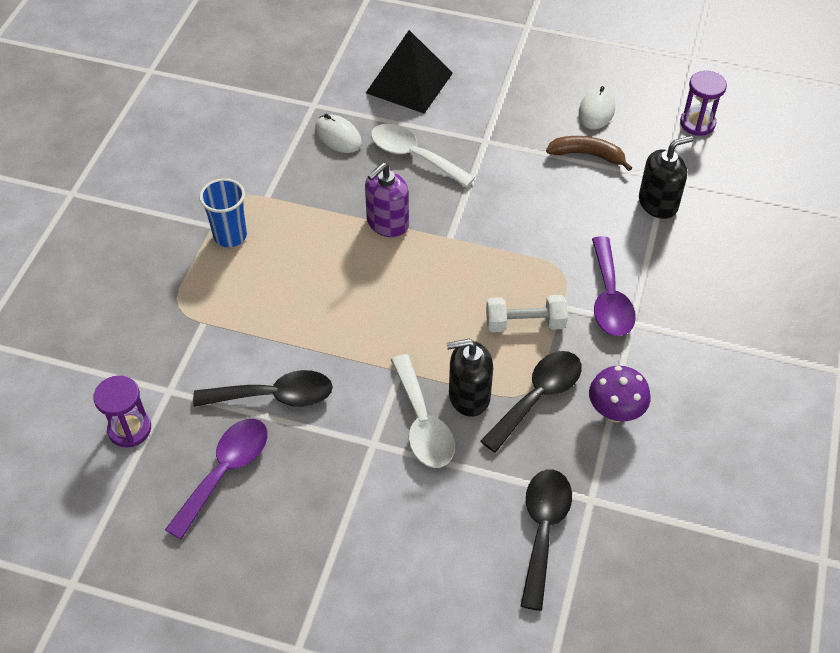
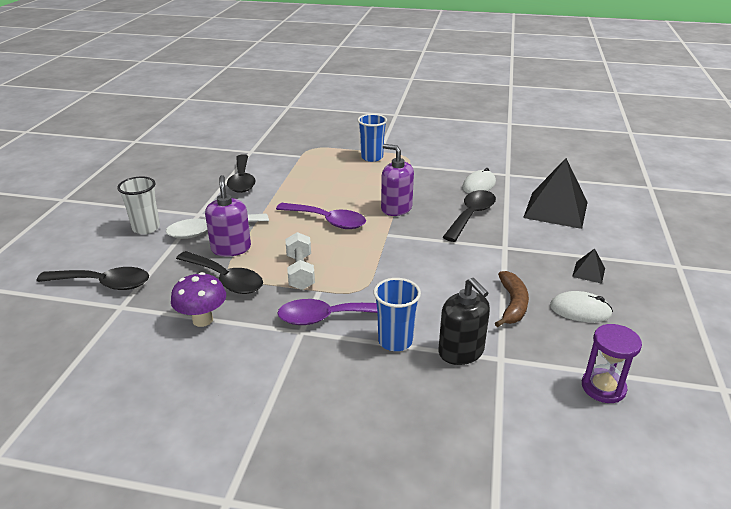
camera: 85 degrees right, 20 degrees down
(129, 429) = (226, 144): purple hourglass -> none
(225, 471) = (190, 171): purple spoon -> purple spoon (327, 221)
(406, 505) = (146, 228): none -> white cup
(413, 156) = (471, 215): white spoon -> black spoon
(469, 396) = (231, 248): black soap dispenser -> purple soap dispenser
(535, 89) = (588, 272): none -> black pyramid
(645, 249) = (395, 341): none -> blue cup

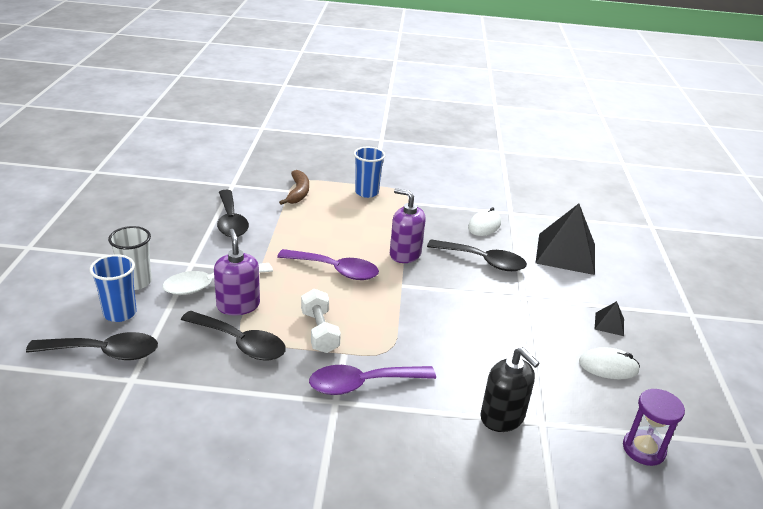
camera: 10 degrees left, 0 degrees up
(202, 320) = (227, 392): purple mushroom -> none
(395, 341) = (434, 408): blue cup -> blue cup (120, 313)
(471, 215) = (483, 261): black spoon -> black spoon turned 90 degrees clockwise
(512, 304) = (542, 362): brown banana -> brown banana (298, 192)

